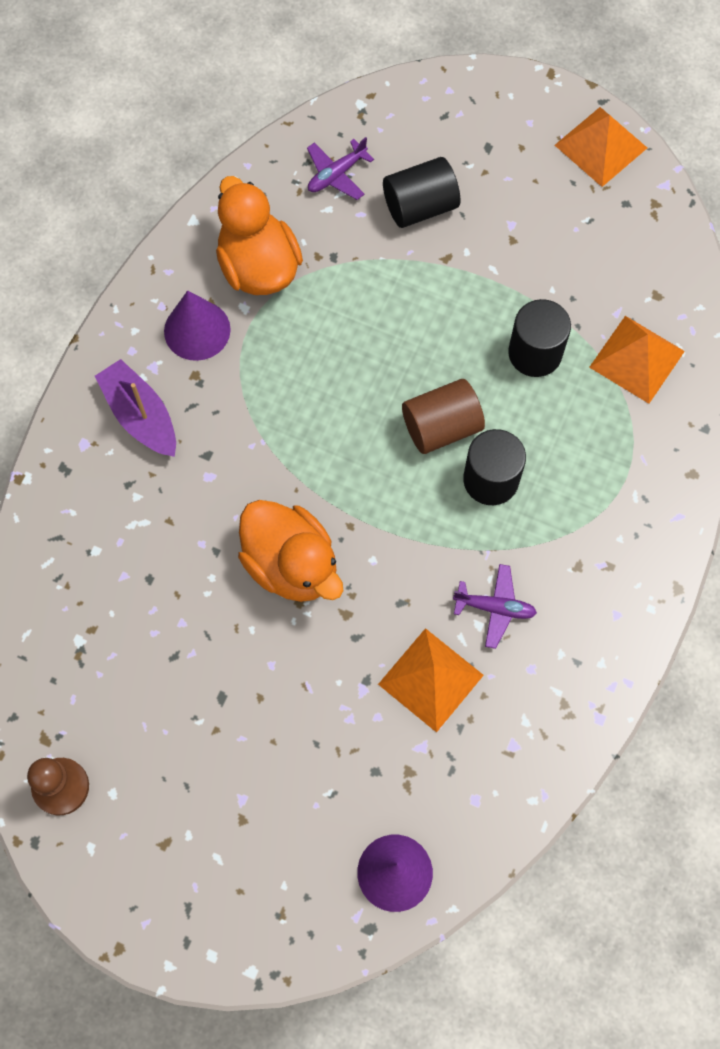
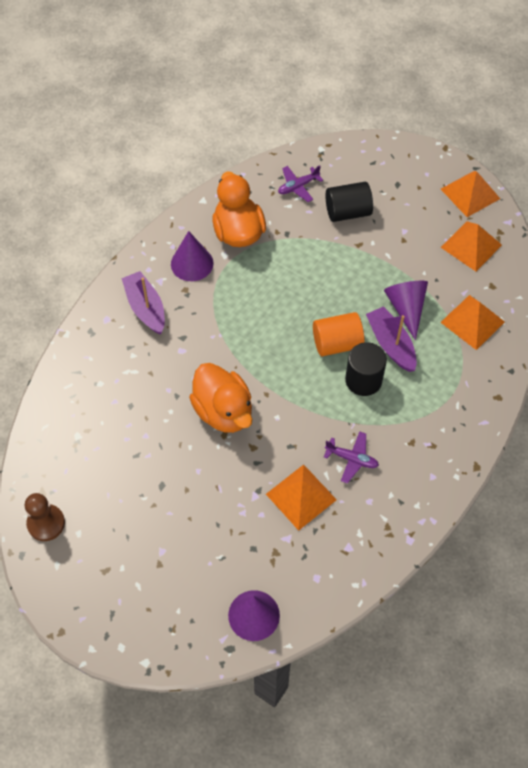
camera: 10 degrees right, 10 degrees down
(441, 427) = (337, 343): brown cylinder -> orange cylinder
(522, 415) = (391, 344): none -> purple boat
(535, 353) = (406, 308): black cylinder -> purple cone
(615, 234) = (471, 246): none -> orange pyramid

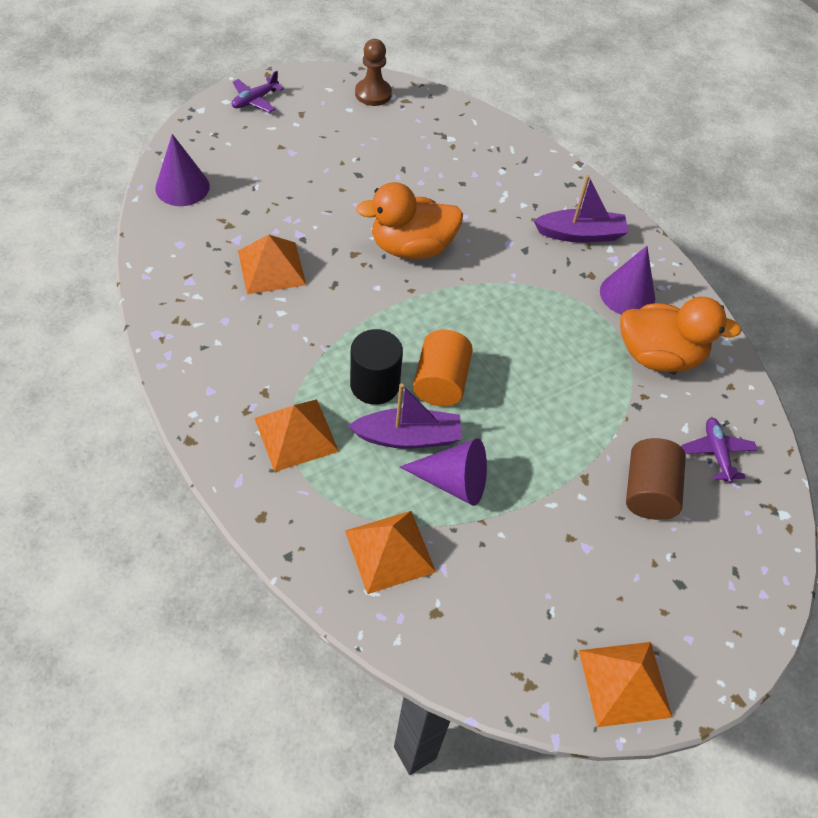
camera: 110 degrees right, 5 degrees down
(347, 212) = (648, 491): black cylinder -> brown cylinder
(352, 459) = (283, 327): purple plane -> purple plane (255, 100)
(471, 246) = (521, 624): orange pyramid -> orange pyramid (296, 434)

